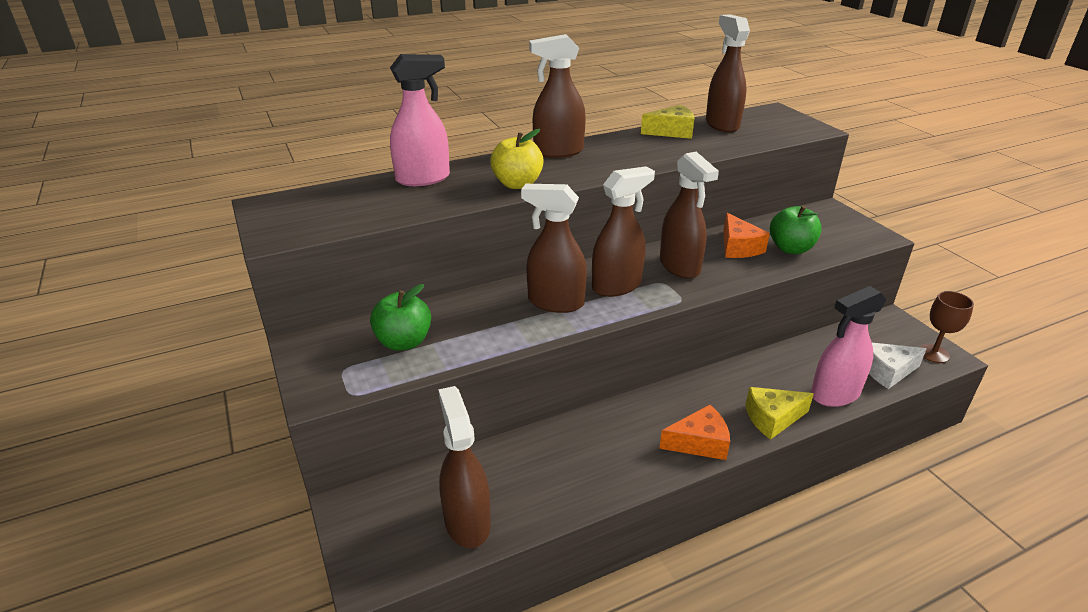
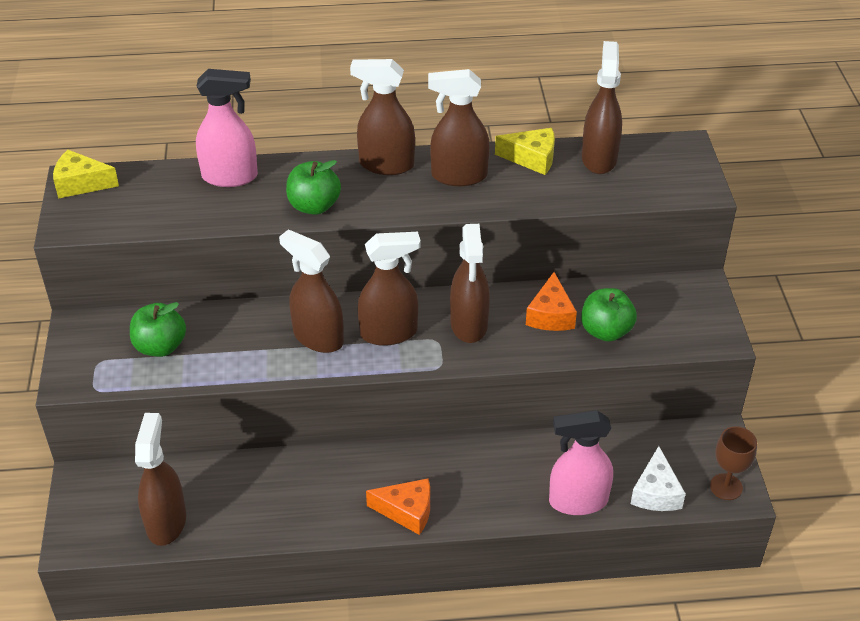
camera: 20 degrees right, 10 degrees up
(517, 184) = (314, 206): yellow apple -> green apple
(624, 149) = (458, 176): none -> brown spray bottle
(772, 418) = (494, 508): yellow cheese -> yellow cheese (81, 183)
(887, 371) = (656, 492): white cheese -> white cheese turned 90 degrees counterclockwise

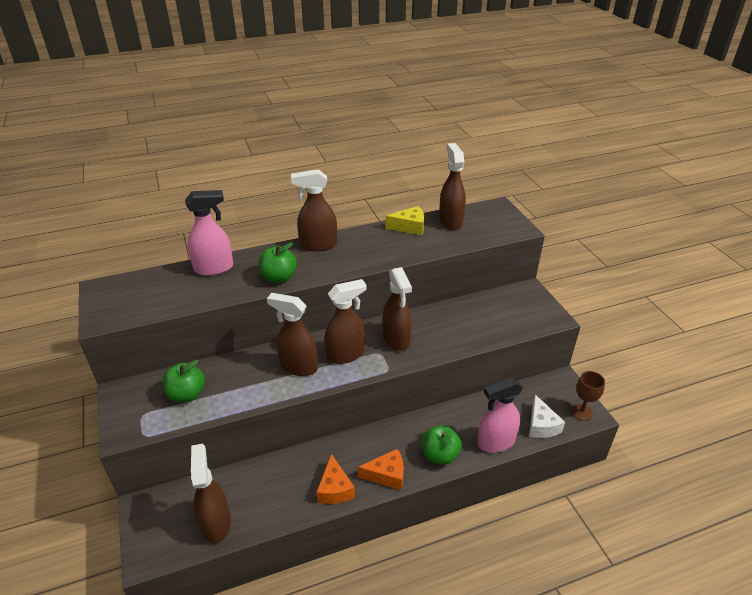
camera: 15 degrees left, 5 degrees down
(81, 183) = (106, 289): yellow cheese -> none
(458, 176) = (368, 244): brown spray bottle -> none
(550, 315) = (446, 323): orange cheese -> orange cheese (335, 488)
(606, 331) = (484, 327): green apple -> green apple (440, 455)

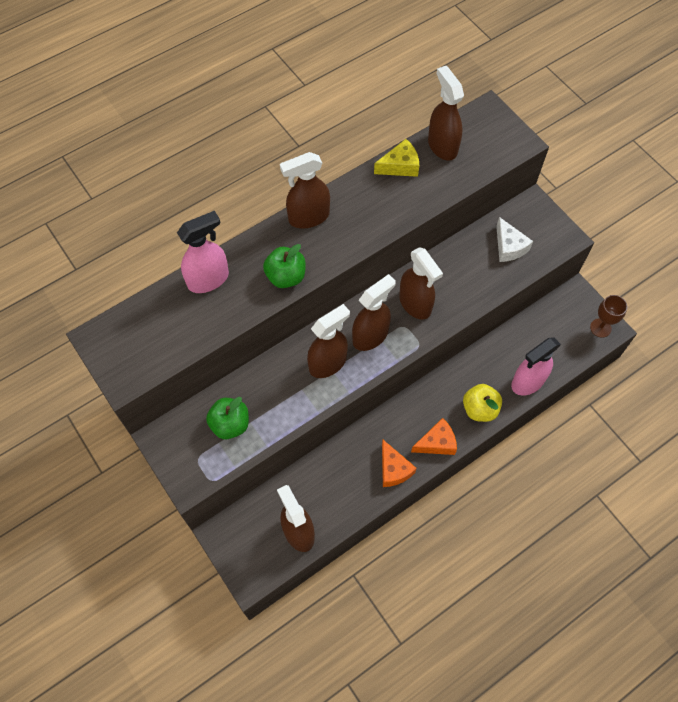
camera: 15 degrees left, 25 degrees up
(298, 366) = (328, 363): brown spray bottle -> brown spray bottle turned 135 degrees clockwise
(440, 455) = (479, 409): green apple -> yellow apple
(541, 425) = (566, 352): white cheese -> white cheese (509, 247)

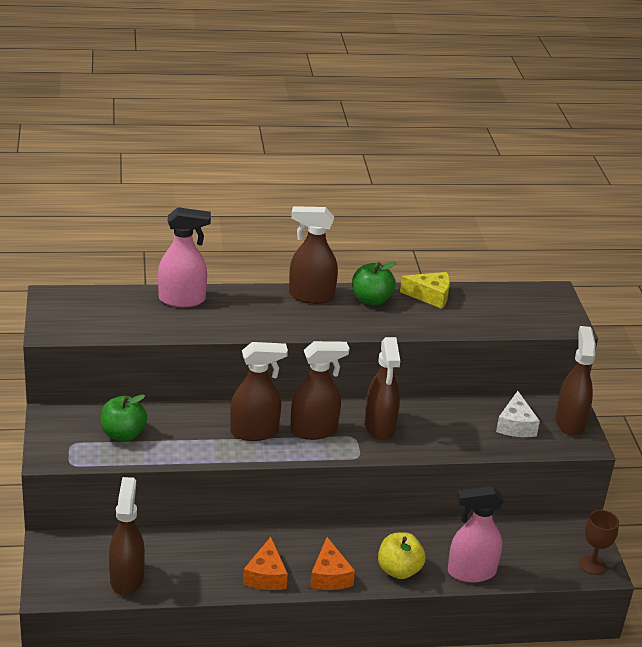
camera: 25 degrees right, 30 degrees down
(286, 276) = (254, 324): green apple -> green apple (371, 300)
(436, 443) = (329, 576): orange cheese -> orange cheese turned 75 degrees clockwise
(442, 146) = (485, 298): brown spray bottle -> brown spray bottle (570, 422)

